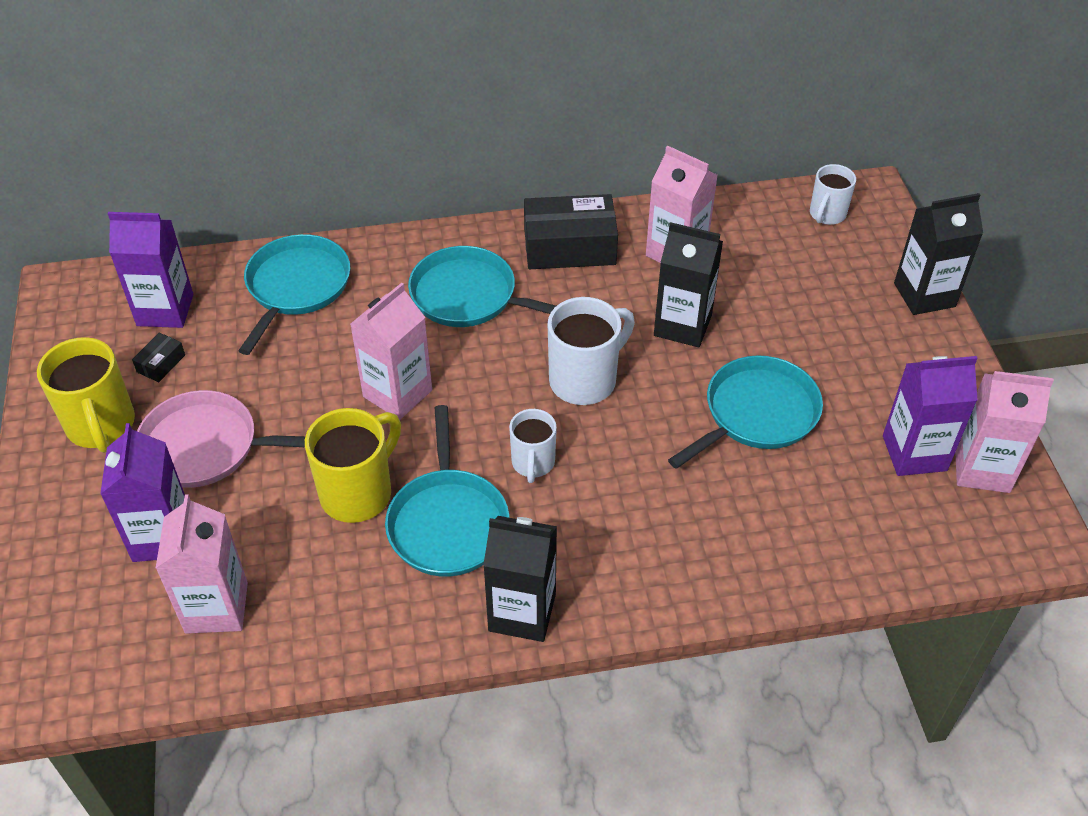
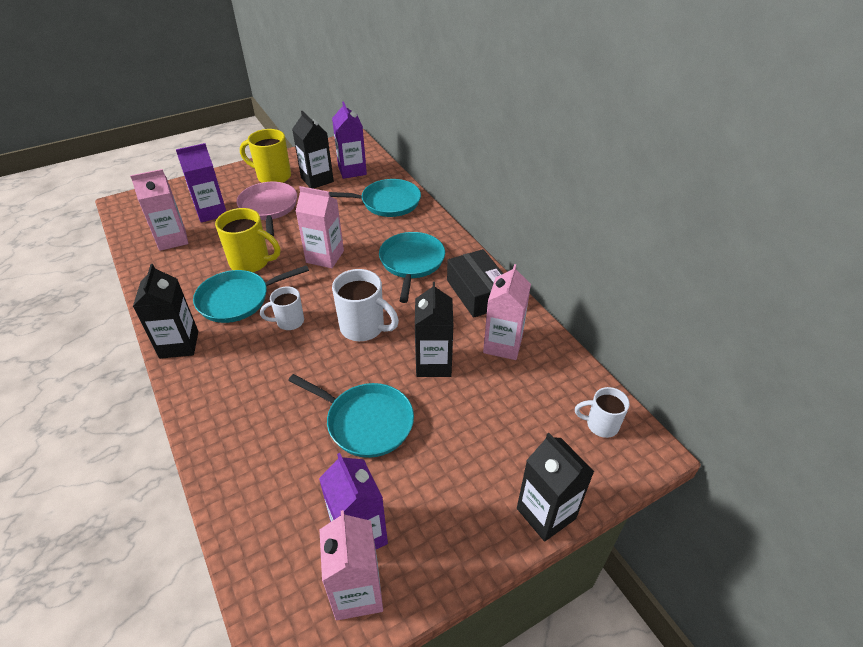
camera: 70 degrees right, 5 degrees down
(101, 426) = (272, 176): yellow mug -> yellow mug turned 60 degrees clockwise
(161, 363) = (317, 180): black box -> black carton

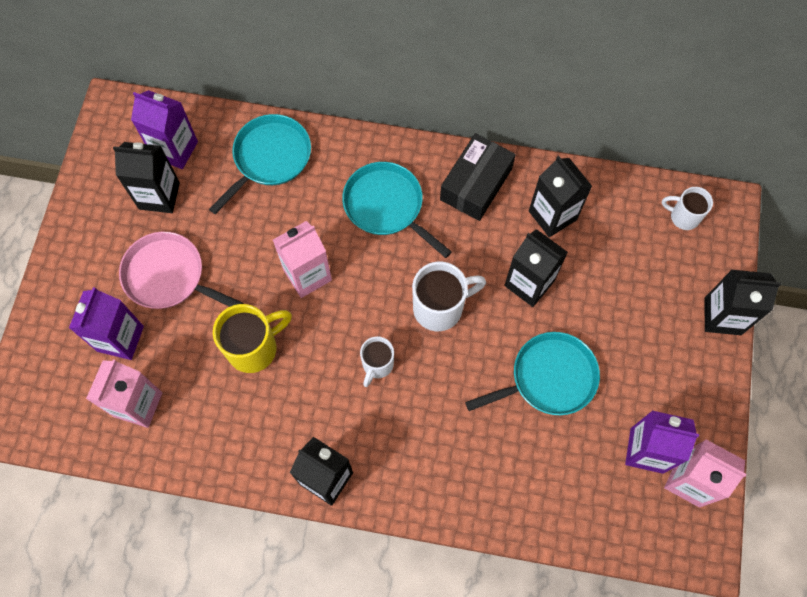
camera: 50 degrees left, 25 degrees up
(237, 299) = (304, 392): turquoise pan -> none
(272, 176) = (107, 236): yellow mug -> none
(477, 293) = (476, 184): black box -> black box turned 75 degrees counterclockwise
(503, 345) = (552, 215): pink carton -> black carton
(600, 425) = (683, 216): white mug -> white mug turned 60 degrees clockwise

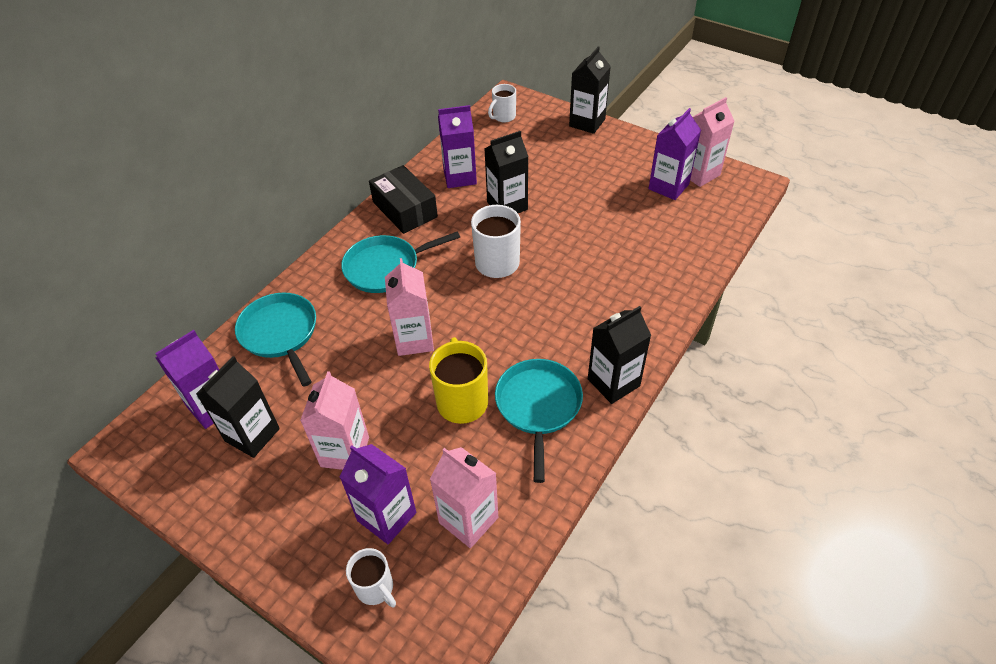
camera: 65 degrees left, 20 degrees down
(168, 276) = (345, 452): pink pan -> pink carton
(377, 365) = (526, 316): white mug -> white mug (376, 588)
(549, 378) = (589, 218): turquoise pan -> turquoise pan (538, 406)
(552, 215) = (460, 177): black carton -> purple carton

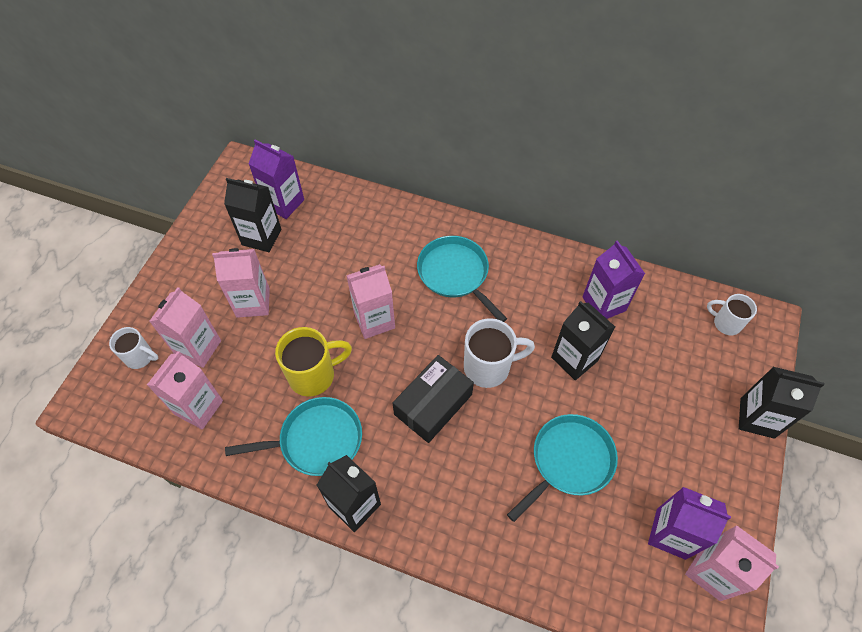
camera: 75 degrees right, 10 degrees up
(280, 333) = (361, 221): turquoise pan -> turquoise pan (569, 461)
(376, 588) = (140, 357): white mug -> white mug turned 105 degrees counterclockwise
(387, 516) = (198, 348): purple carton -> pink carton
(405, 209) = (538, 268): black box -> black box (433, 404)

